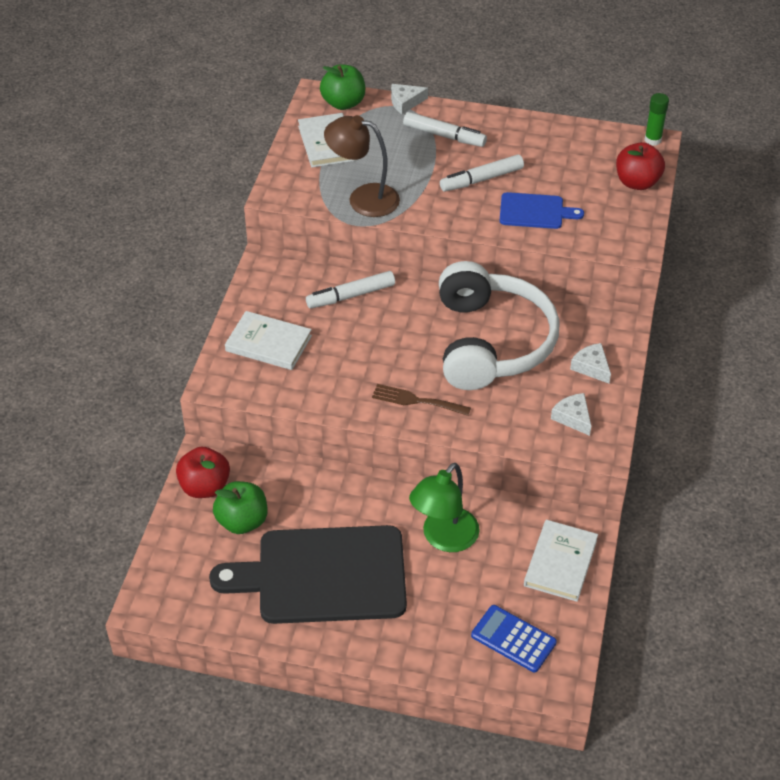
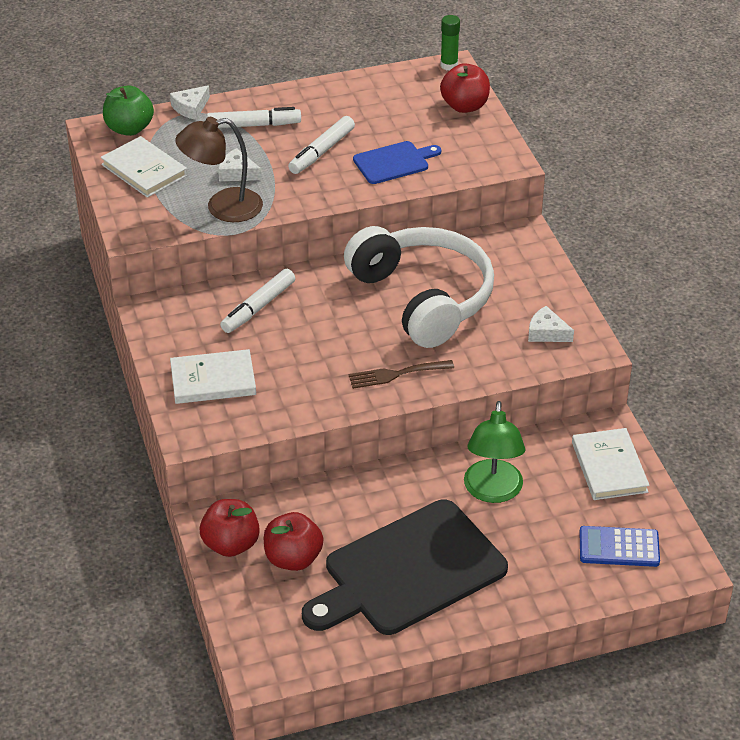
camera: 30 degrees left, 5 degrees down
(242, 521) = (293, 558): green apple -> red apple
(591, 367) = (529, 284): white cheese -> white cheese (237, 173)

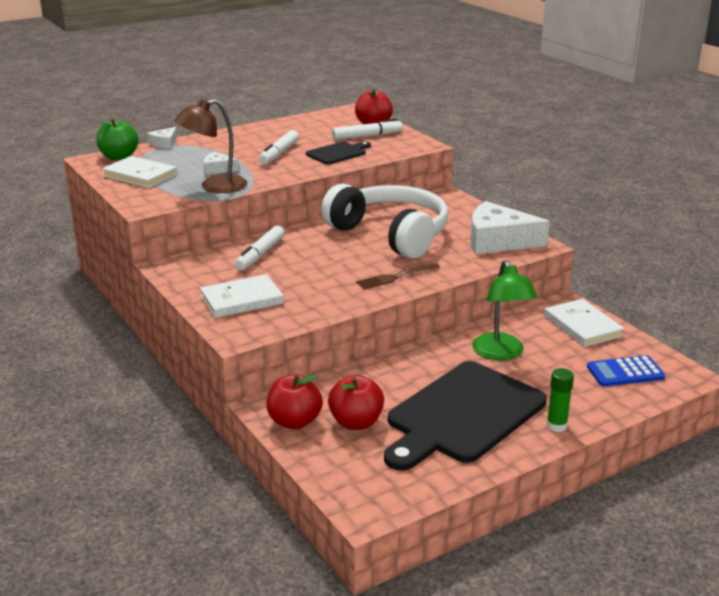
camera: 15 degrees left, 15 degrees down
(254, 125) = (219, 146): white marker -> white marker (367, 136)
(394, 162) = (338, 153): blue cutting board -> black cutting board
(449, 65) = (350, 109): green glue stick -> green glue stick (556, 425)
(546, 332) = (498, 241): white cheese -> white cheese, size x2.10

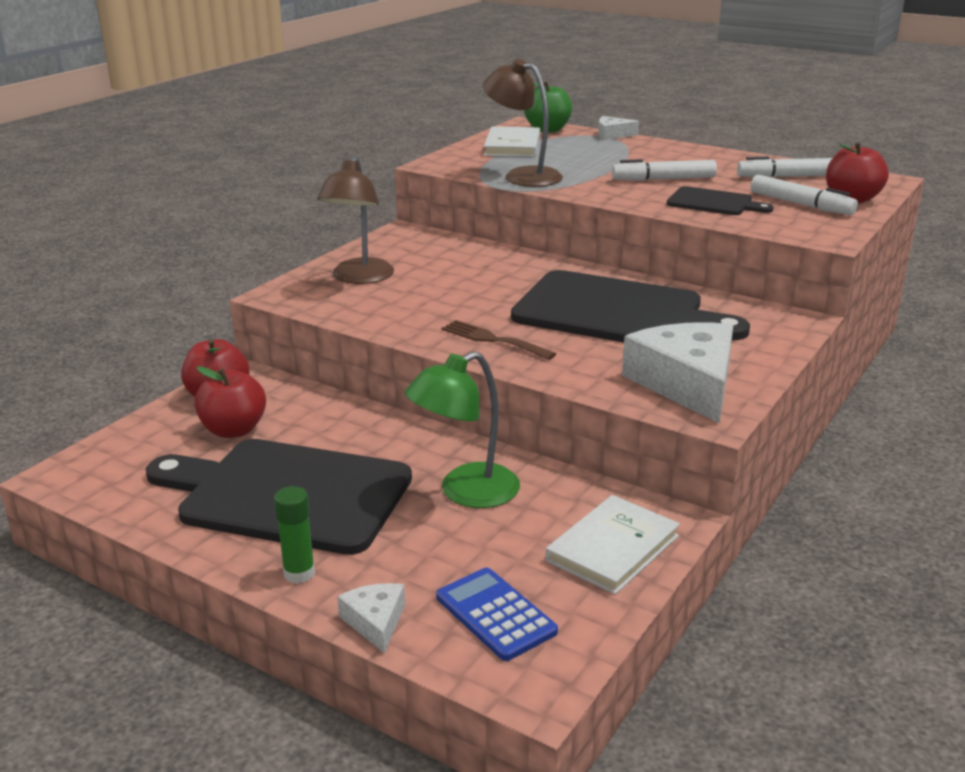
camera: 65 degrees right, 0 degrees up
(217, 169) = (573, 167): white cheese -> white cheese (375, 622)
(241, 299) = (359, 278): white book -> brown lamp
(260, 254) = (476, 261): white marker -> white marker (788, 177)
(391, 234) = (616, 312): white headphones -> black cutting board

